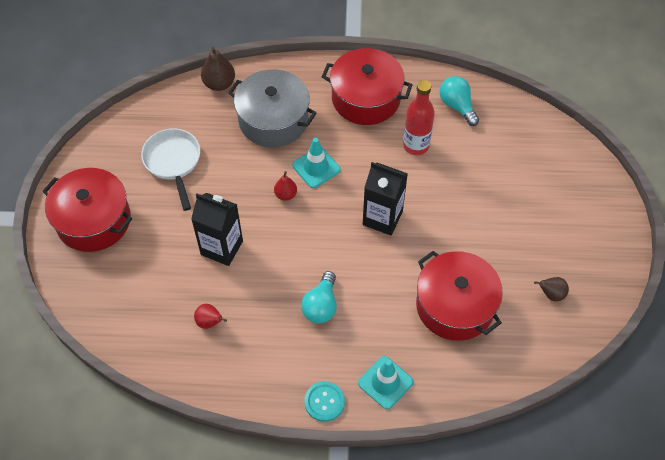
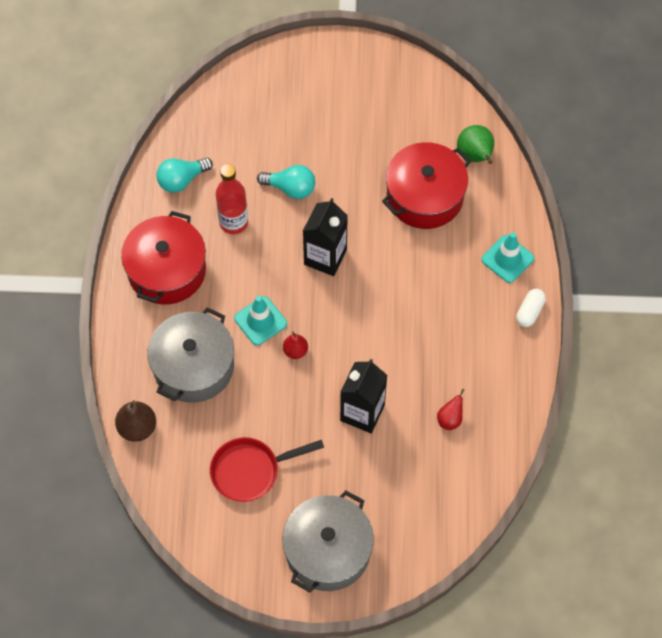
camera: 90 degrees left, 5 degrees up
(93, 220) = (328, 550): red pot -> grey pot
(173, 162) = (250, 471): white pan -> red pan
(321, 306) = (428, 315): turquoise light bulb -> turquoise light bulb (290, 188)
(324, 402) = (529, 311): turquoise button -> white capsule
(507, 355) = (475, 156): none -> green pear
(551, 294) = (410, 114): brown pear -> none

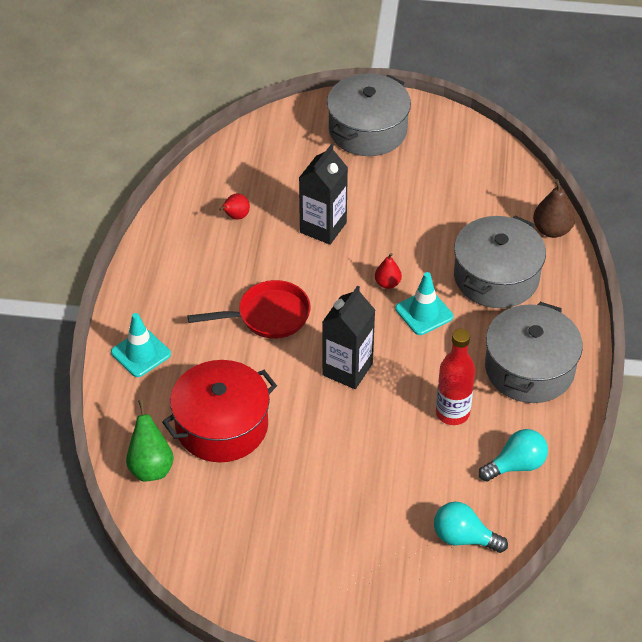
camera: 175 degrees left, 15 degrees down
(167, 270) = (529, 368): red pot -> grey pot
(250, 471) = (438, 190): red pan -> red pan (268, 316)
(290, 188) = (382, 446): turquoise light bulb -> turquoise light bulb (464, 538)
(529, 311) = (130, 302): white capsule -> none

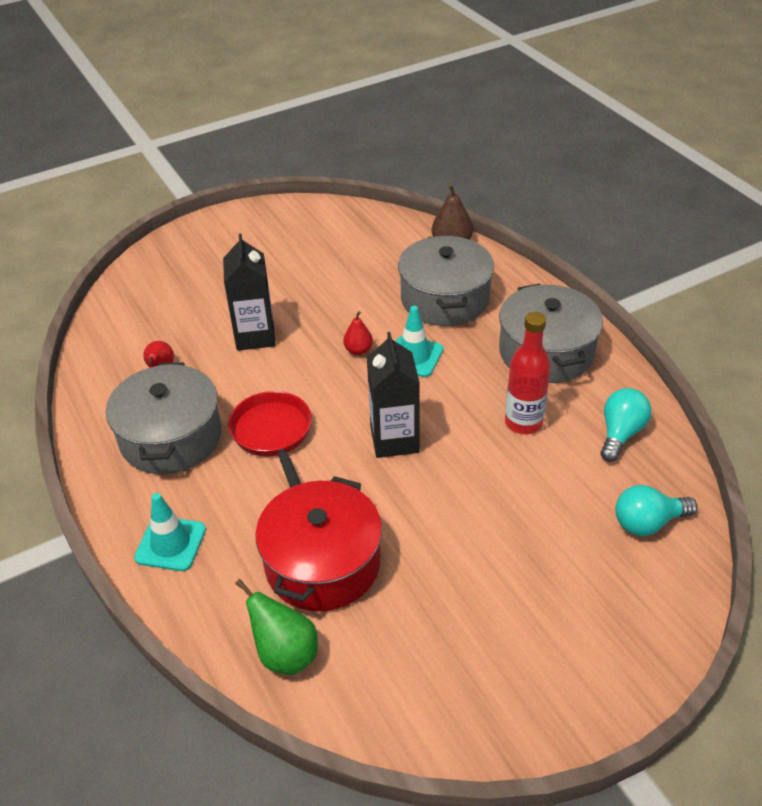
camera: 35 degrees left, 5 degrees down
(268, 316) = (273, 435): red pan -> red pan turned 60 degrees counterclockwise
(368, 130) = (223, 245): grey pot -> grey pot (171, 437)

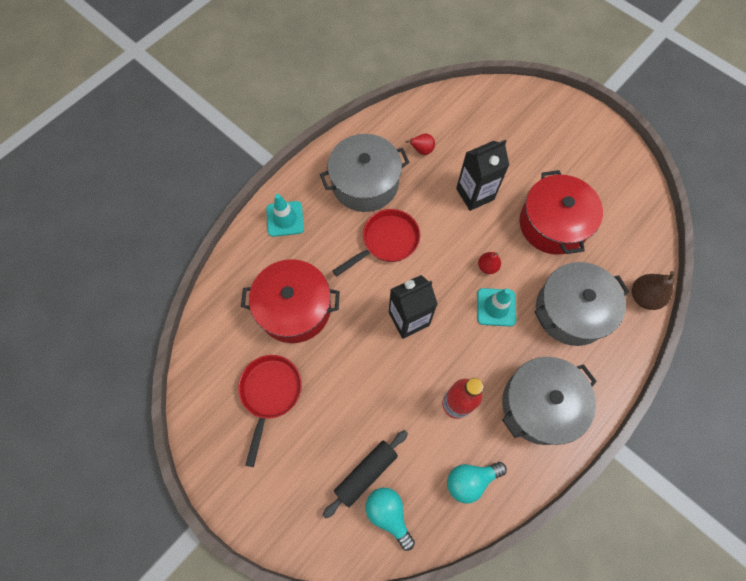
camera: 70 degrees right, 25 degrees up
(285, 653) = (228, 310): green pear -> none
(332, 284) = (553, 224): none -> red pot
(444, 623) = (270, 393): none -> red pan
(589, 534) = (366, 473): none -> black rolling pin
(620, 433) = (470, 480): turquoise light bulb -> turquoise light bulb turned 150 degrees clockwise

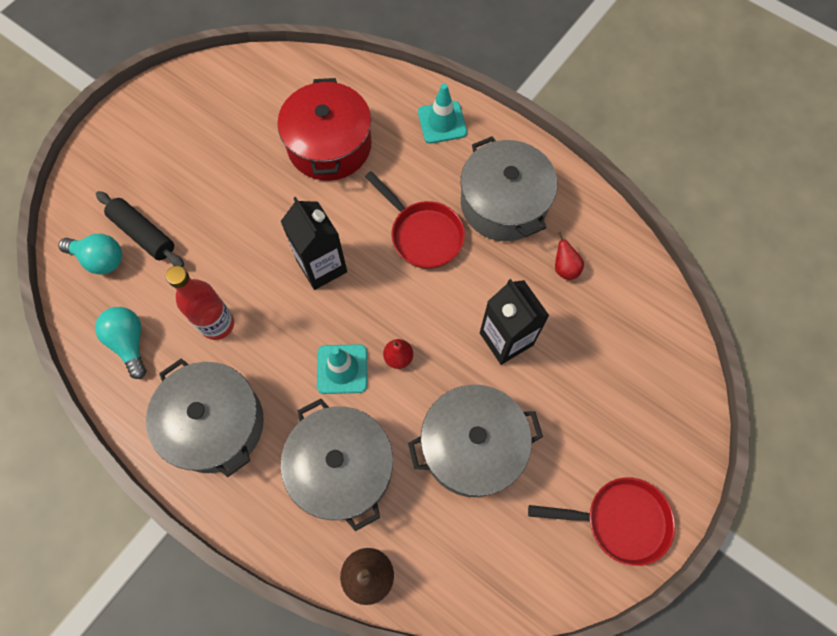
camera: 85 degrees right, 0 degrees up
(270, 393) = (231, 134): red pan -> red pan (619, 520)
(388, 514) = (100, 259): turquoise light bulb -> turquoise light bulb turned 60 degrees clockwise
(553, 224) = (472, 446): red pot -> grey pot

